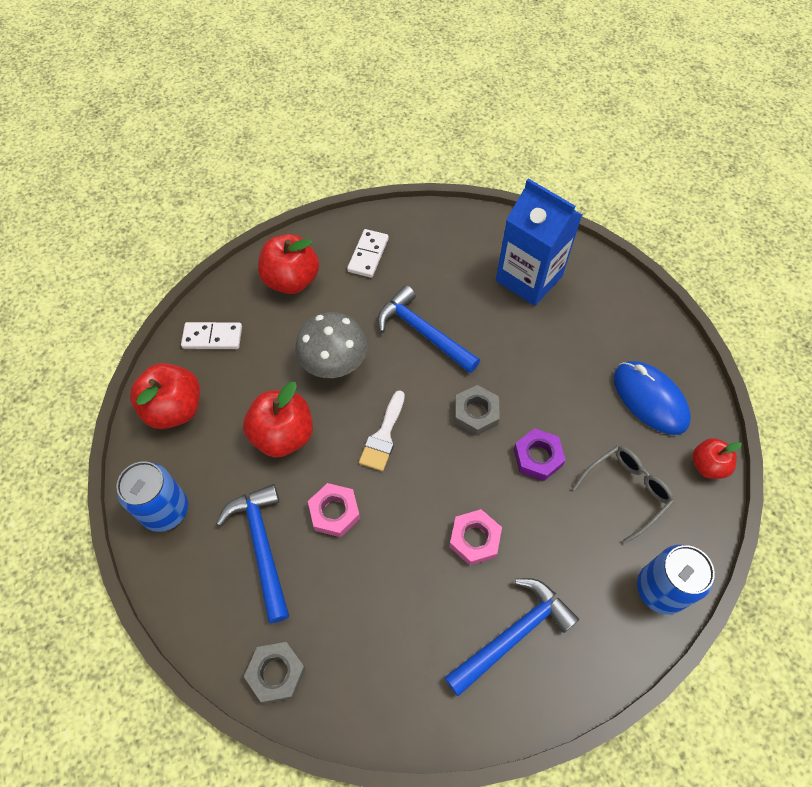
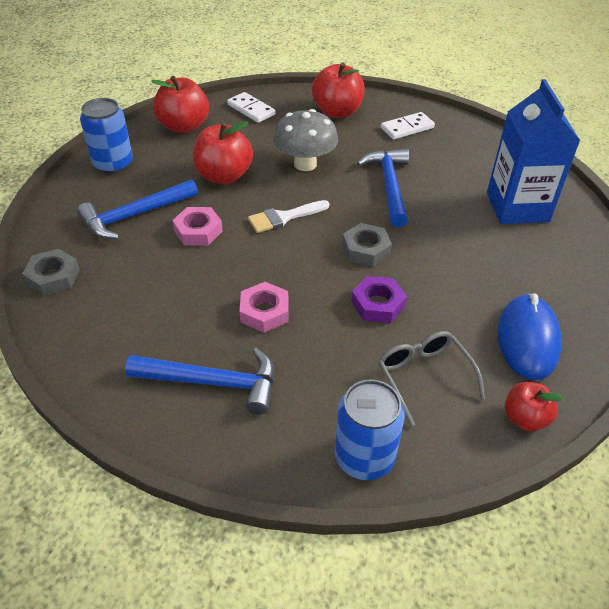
camera: 45 degrees right, 15 degrees down
(262, 546) = (135, 215): blue hammer -> blue hammer turned 150 degrees counterclockwise
(626, 491) = (423, 376): grey glasses -> grey glasses turned 120 degrees counterclockwise

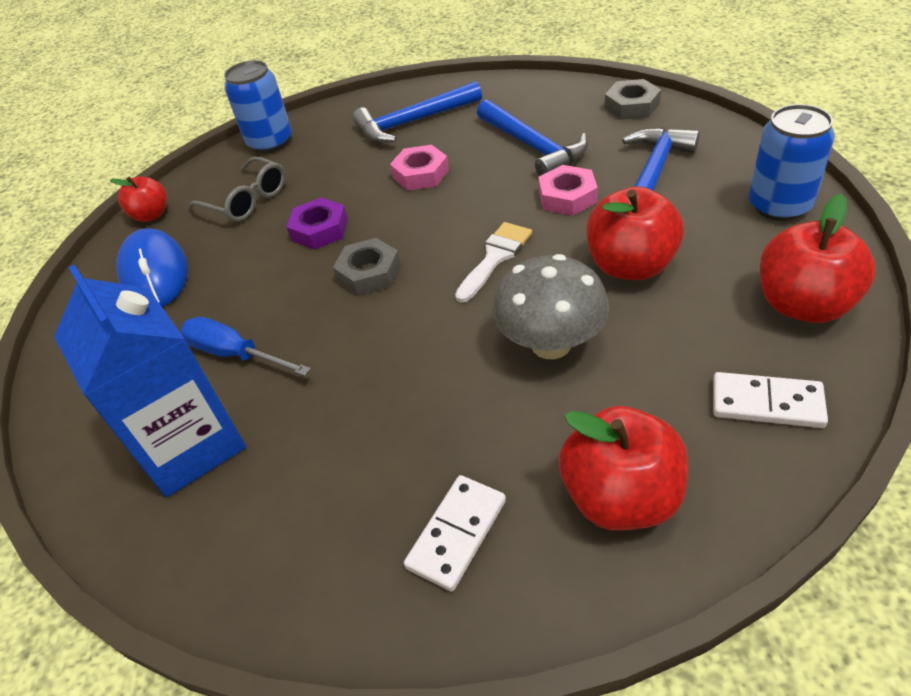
camera: 155 degrees right, 0 degrees up
(389, 186) = (400, 375): blue hammer -> blue hammer (532, 146)
(478, 242) = (235, 354): none -> blue screwdriver

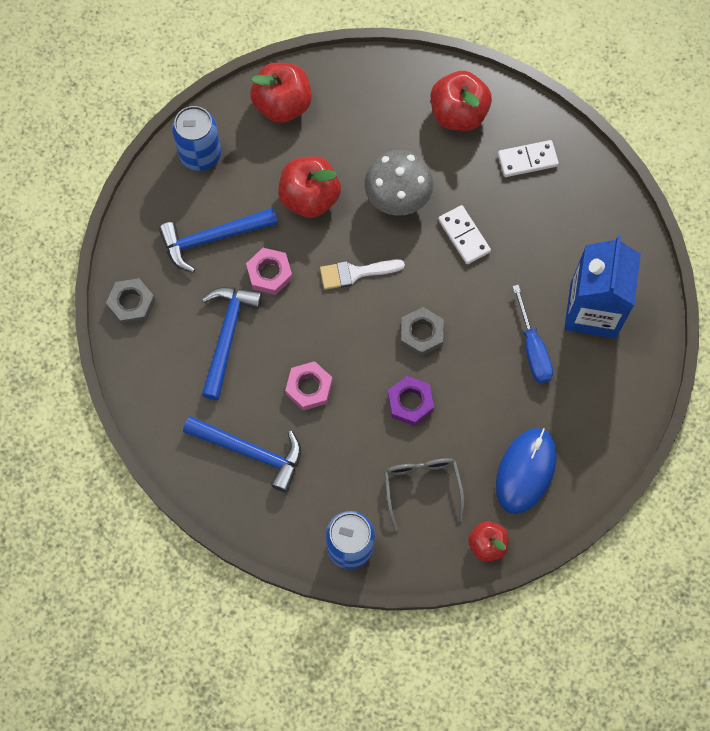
camera: 140 degrees left, 25 degrees up
(766, 403) = (362, 89): white domino -> white domino (464, 236)

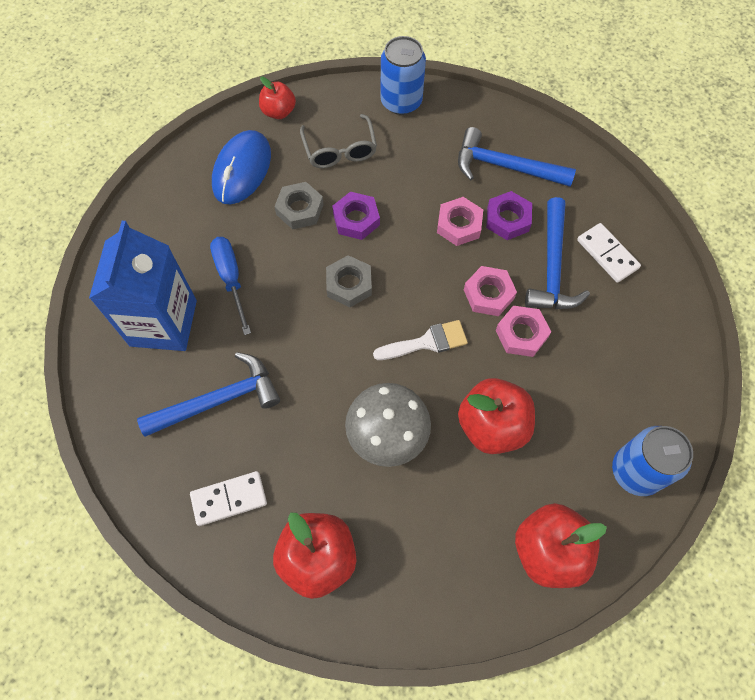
camera: 175 degrees right, 5 degrees down
(131, 304) = (661, 290): grey nut -> grey nut (299, 209)
(213, 238) = (593, 368): blue hammer -> blue hammer (218, 400)
(260, 390) = (507, 219): none -> purple nut
(292, 313) = (488, 294): none -> pink nut
(464, 236) = (306, 394): white domino -> white domino (607, 254)

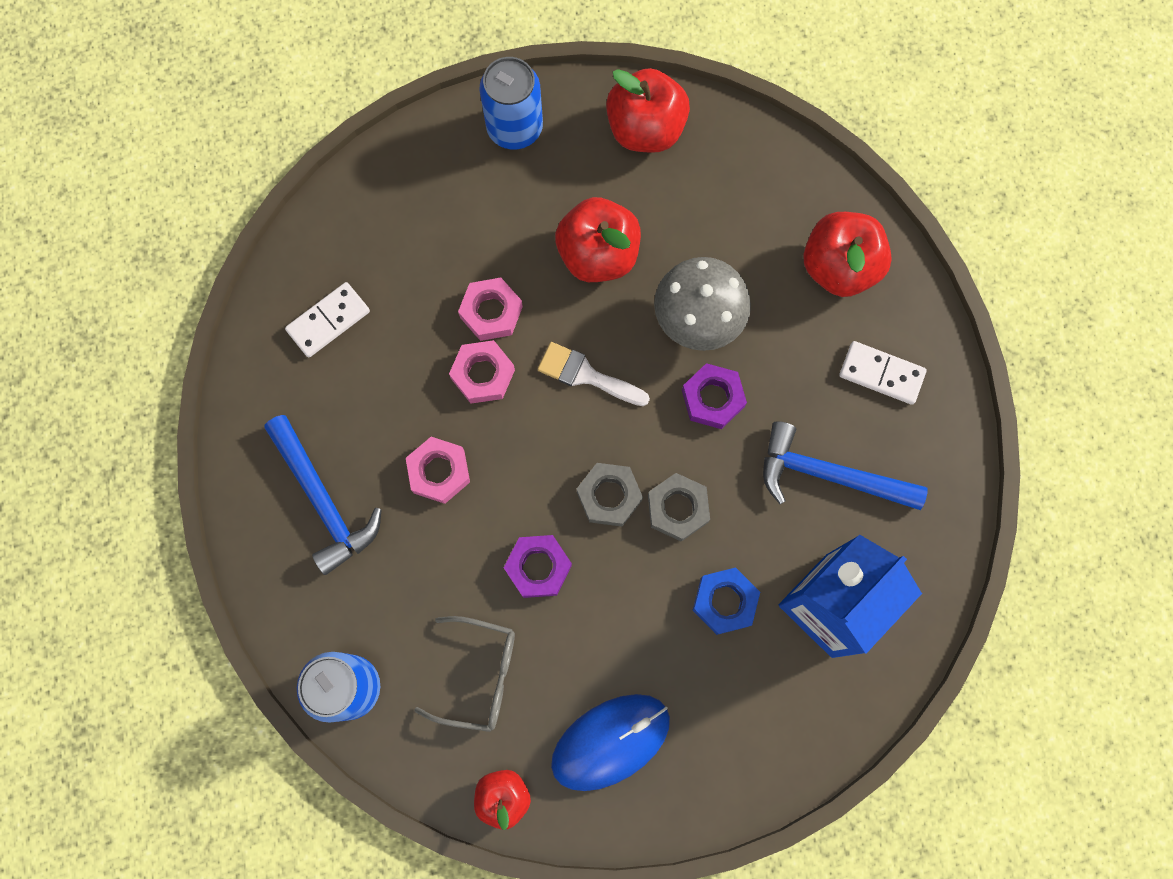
camera: 140 degrees left, 10 degrees up
(231, 279) = (725, 602): blue screwdriver -> blue nut
(299, 209) = (587, 631): grey nut -> grey nut (677, 508)
(340, 150) = (479, 675): grey glasses -> grey glasses turned 75 degrees clockwise
(507, 219) = (384, 437): purple nut -> purple nut (712, 398)
(552, 266) = (394, 352): blue hammer -> none
(607, 254) = (328, 321): white domino -> white domino turned 45 degrees clockwise

